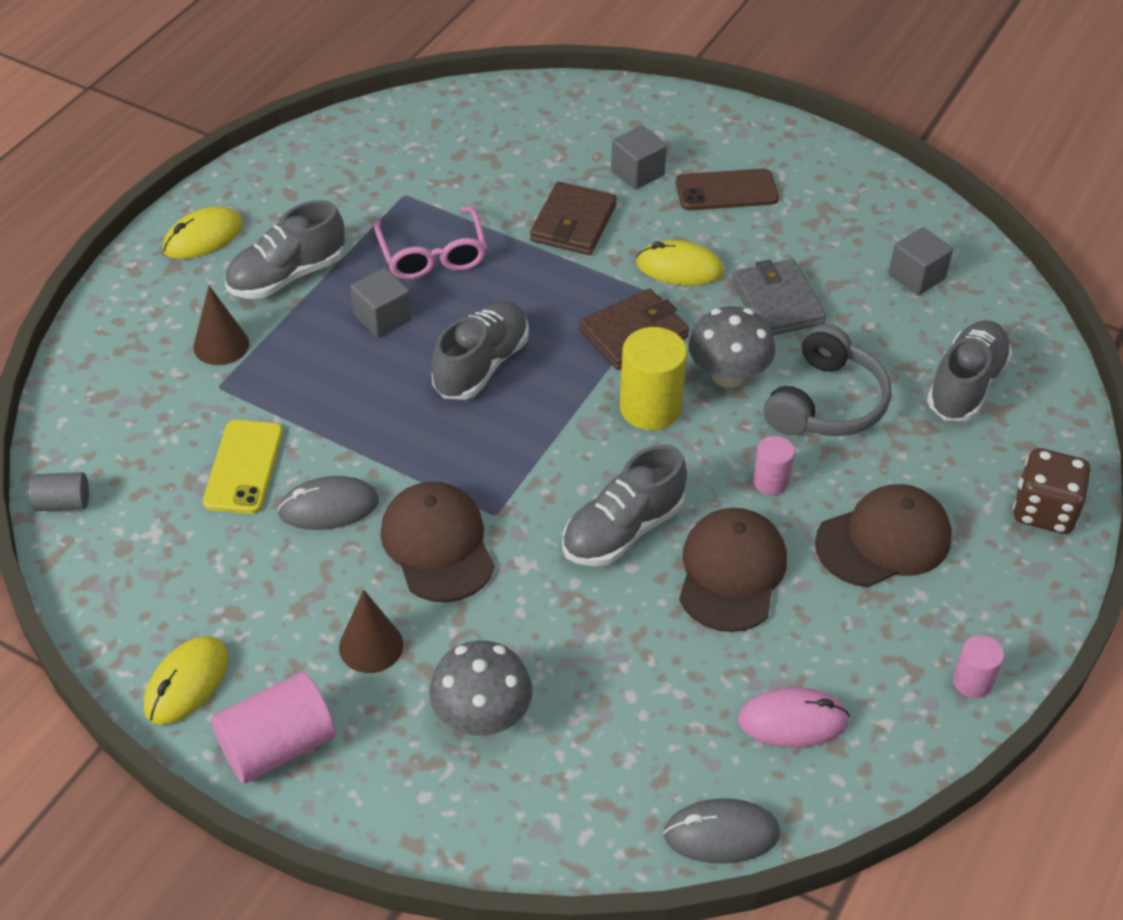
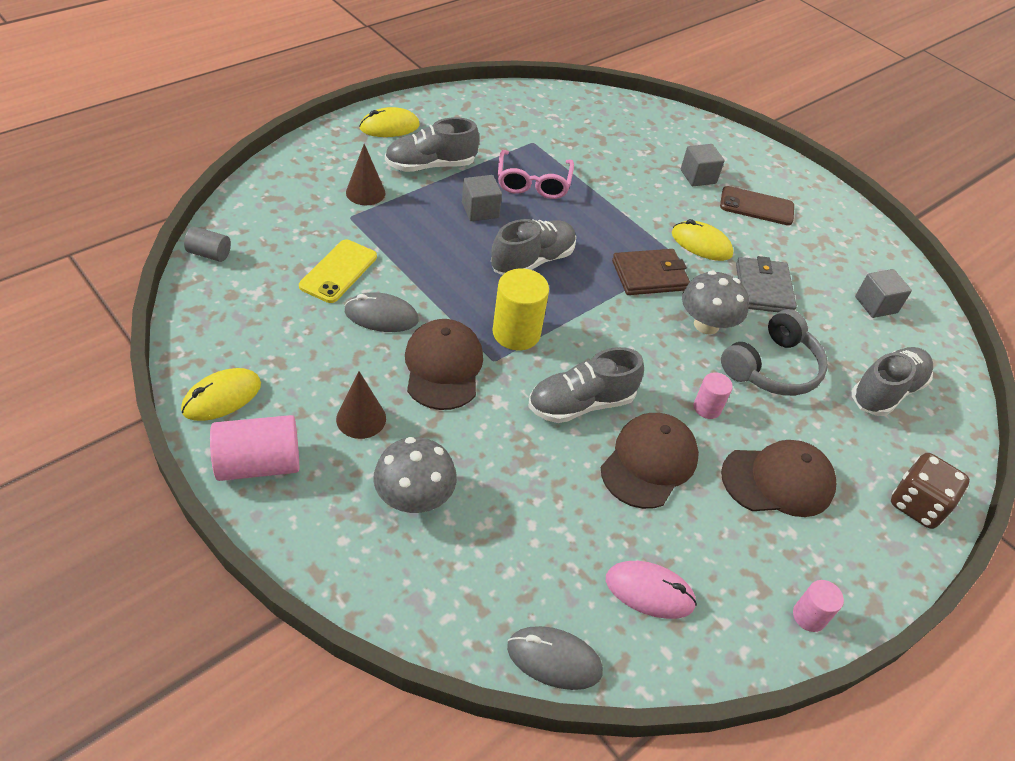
camera: 15 degrees right, 0 degrees up
(573, 223) = (639, 193): brown wallet -> none
(650, 408) = (639, 327): yellow cylinder -> yellow cylinder (516, 333)

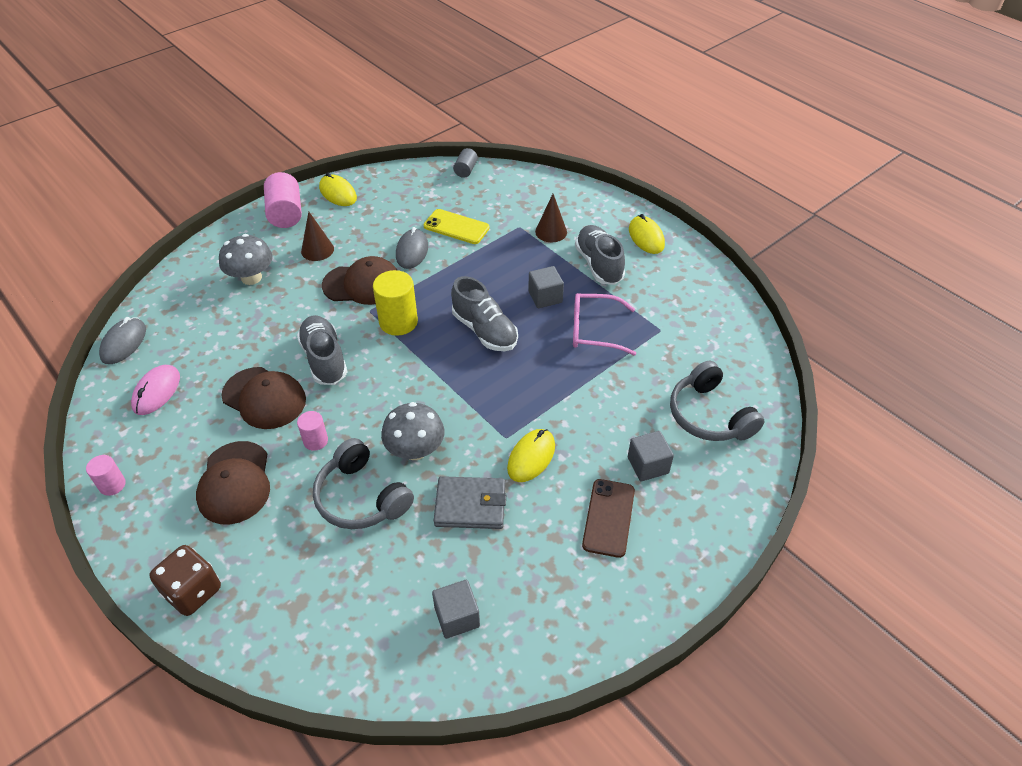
camera: 95 degrees right, 0 degrees up
(638, 134) = (709, 415): none -> grey headphones
(649, 275) = (477, 411): brown wallet -> none
(886, 391) = (328, 596): grey shoe -> none

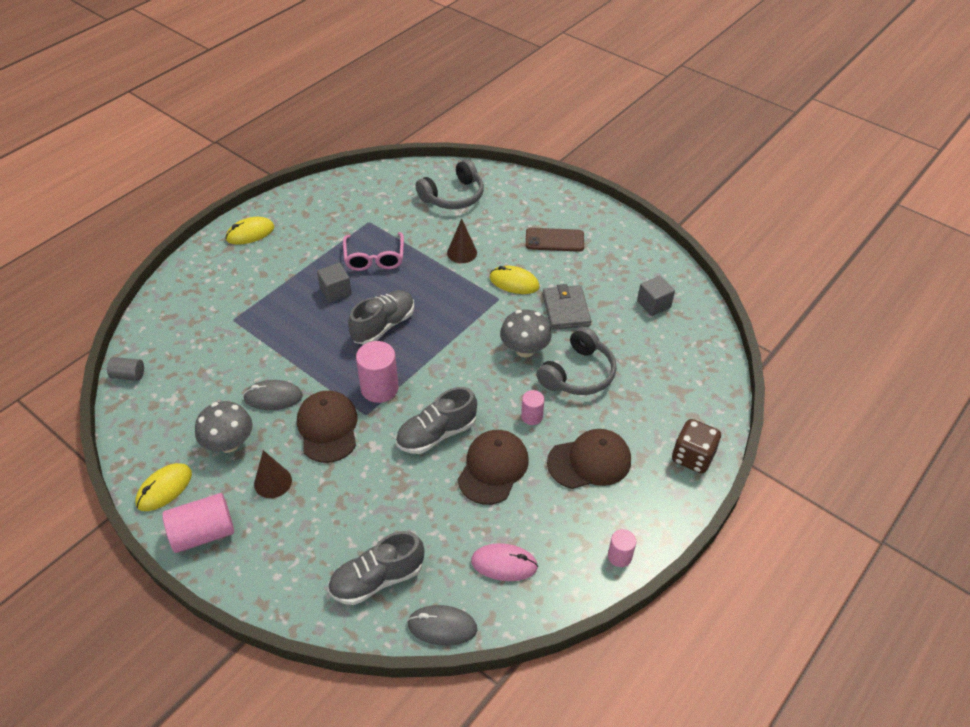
camera: 100 degrees left, 0 degrees up
(251, 277) = (323, 533): grey mushroom -> grey mushroom (229, 443)
(398, 322) = (379, 388): yellow cylinder -> pink cylinder
(456, 227) = (233, 368): yellow phone -> none
(551, 232) = (241, 296): brown cone -> brown cone (462, 252)
(598, 265) = (289, 261): grey shoe -> grey shoe (377, 579)
(648, 465) = (505, 224): grey cube -> none

